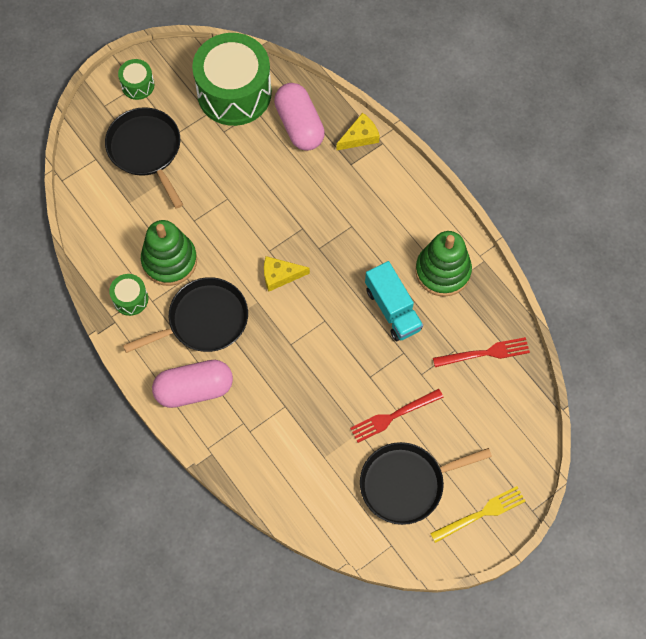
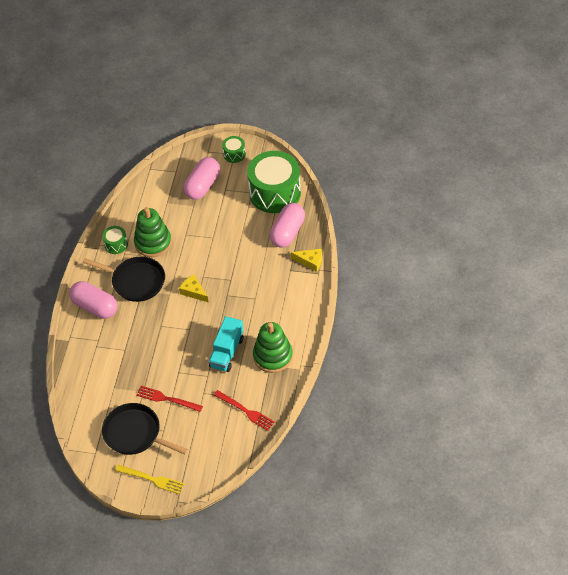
camera: 50 degrees right, 15 degrees down
(146, 150) = (203, 186): black pan -> pink capsule

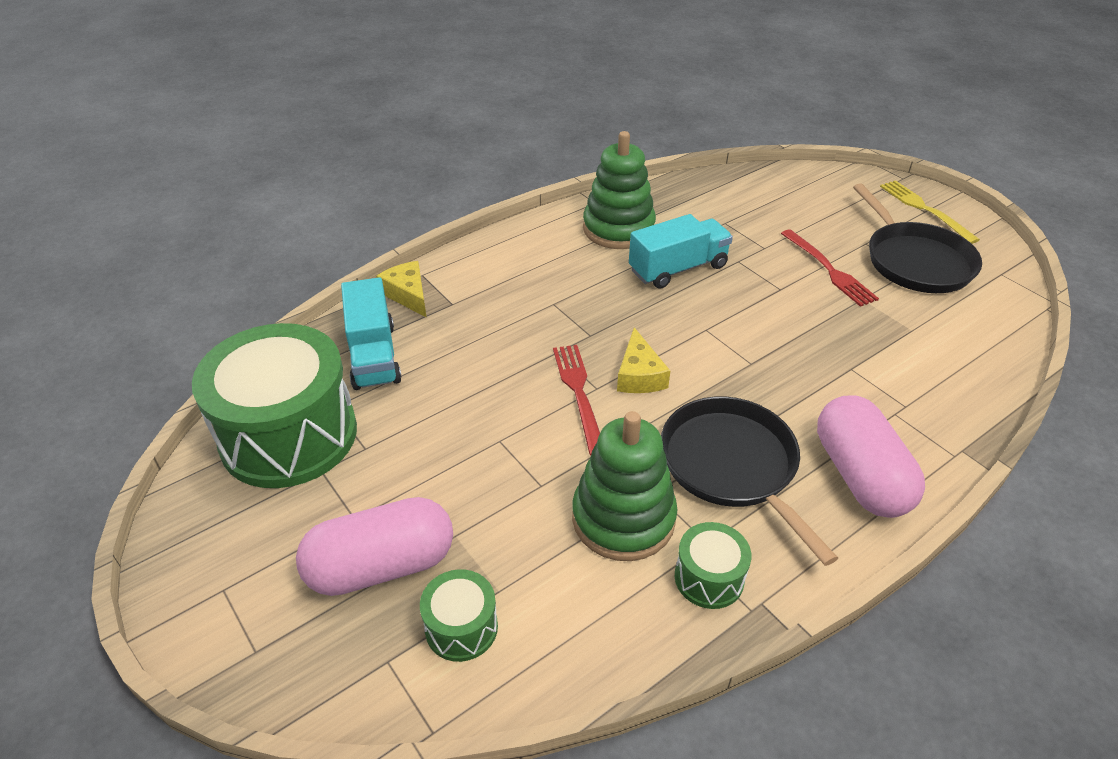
camera: 140 degrees left, 10 degrees down
(234, 154) = (223, 588): green drum -> green drum (461, 627)
(245, 411) = (724, 202): red fork -> red fork (578, 393)
(287, 232) = (374, 356): pink capsule -> turquoise truck

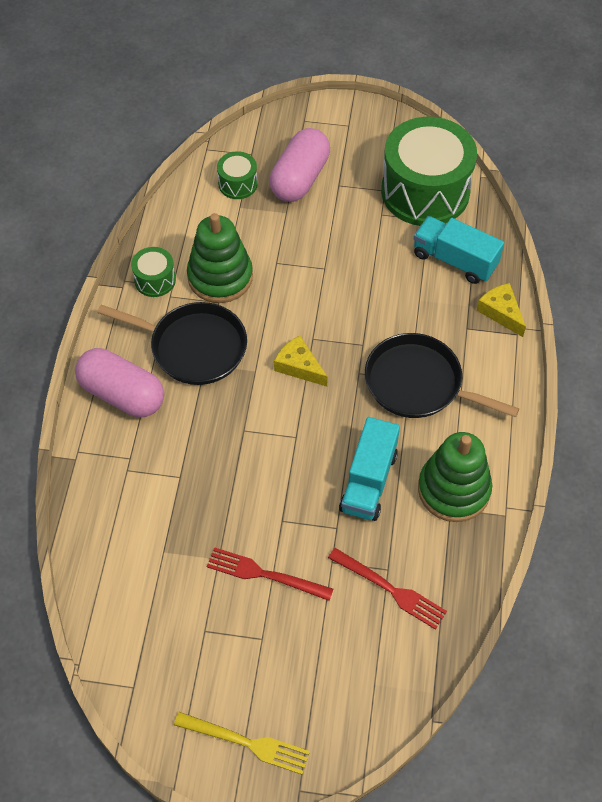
camera: 135 degrees right, 15 degrees up
(407, 294) = (501, 312): yellow cheese -> yellow cheese turned 135 degrees counterclockwise
(578, 393) = (318, 327): red fork -> red fork (390, 590)
(915, 261) = (208, 645): black pan -> black pan (418, 383)

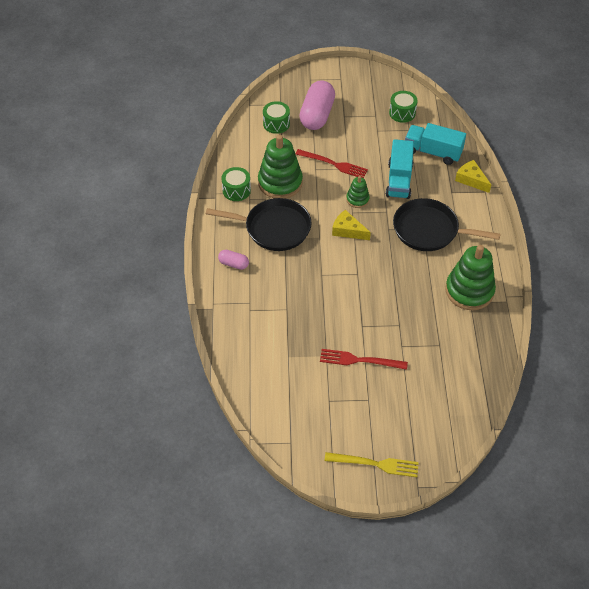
camera: 10 degrees left, 5 degrees down
(122, 394) = (233, 264): pink capsule -> pink capsule, size x0.48
(325, 319) = (357, 199): none -> green stacking toy
(369, 481) = (412, 294): turquoise truck -> turquoise truck (399, 180)
(390, 590) = (444, 357): red fork -> red fork (334, 164)
(425, 191) = (402, 113): green drum -> green drum, size x0.44

